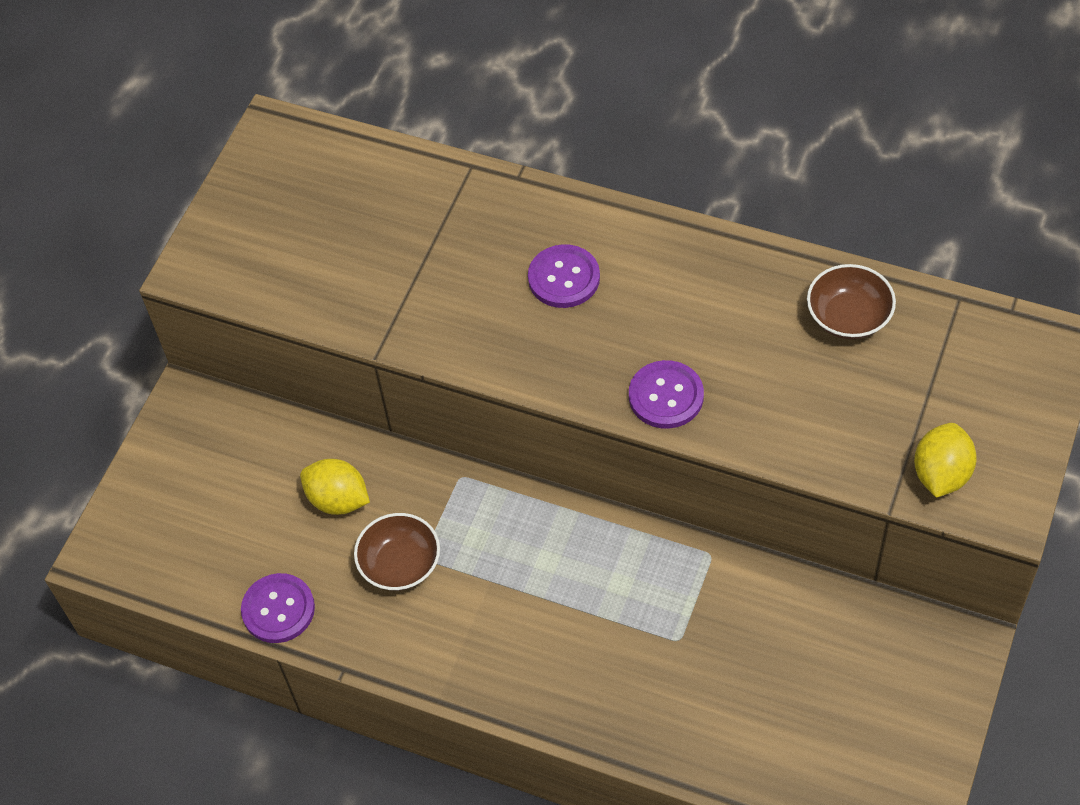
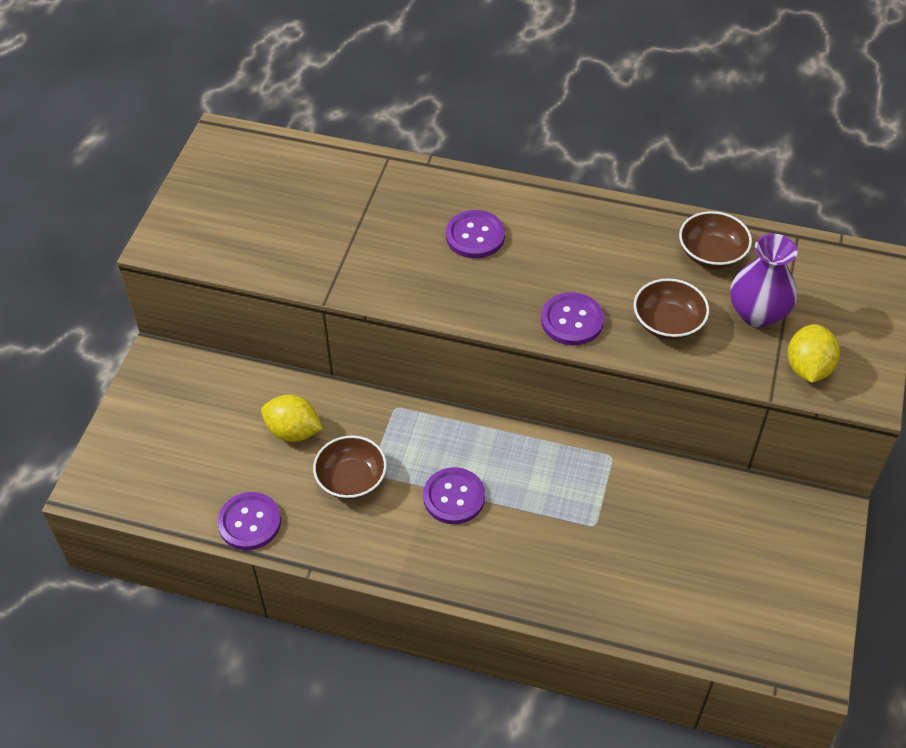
camera: 10 degrees left, 5 degrees down
(517, 594) = (454, 497): none -> purple button
(781, 405) = (668, 323): none -> brown bowl
(892, 399) = (757, 313): none -> purple vase

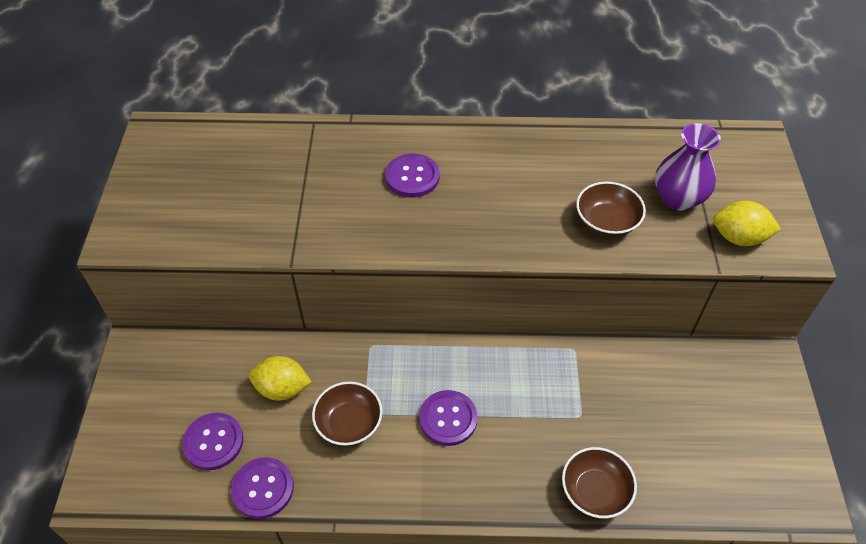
camera: 15 degrees left, 0 degrees up
(572, 320) = (523, 236): purple button -> purple button (213, 442)
(711, 254) = (620, 155): brown bowl -> brown bowl (595, 491)
(808, 368) = (738, 238): yellow lemon -> yellow lemon turned 75 degrees counterclockwise

